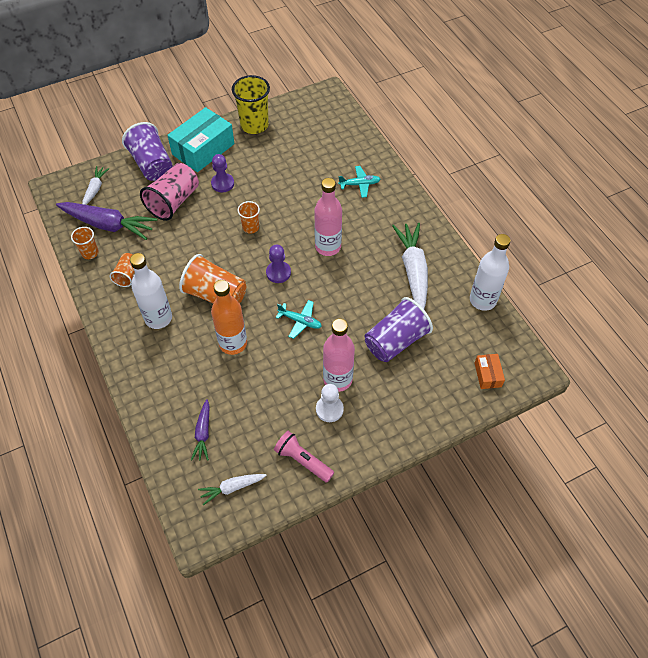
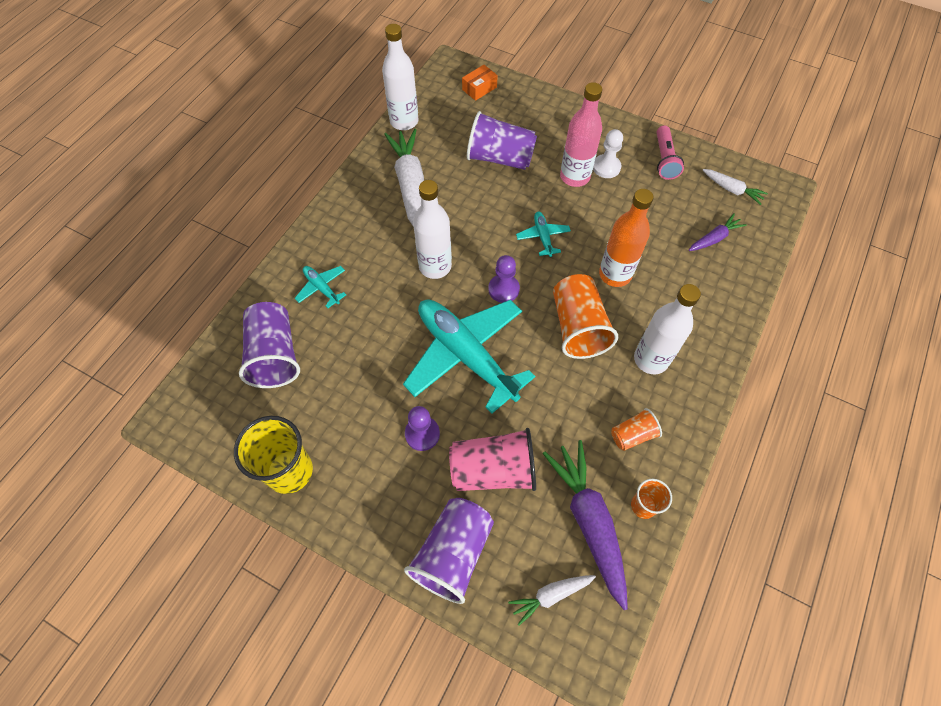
camera: 125 degrees left, 5 degrees up
(203, 149) = (378, 505): turquoise box -> none
(251, 227) = (466, 355): orange cup -> turquoise plane
(328, 247) = (435, 266): pink bottle -> white bottle
(329, 145) = (274, 355): none -> purple cup
(413, 270) = (409, 183): white carrot -> white carrot turned 120 degrees clockwise

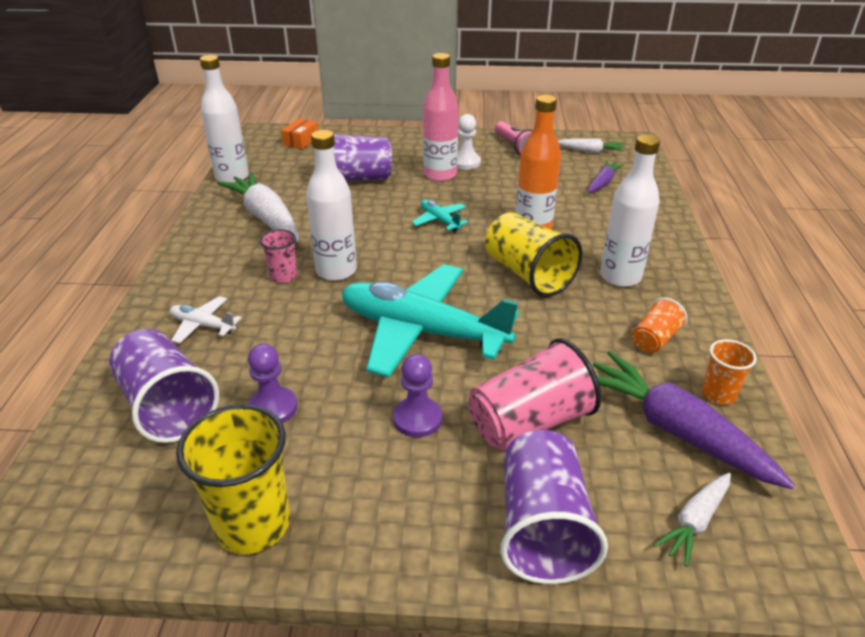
camera: 25 degrees left, 25 degrees down
(321, 288) = (203, 325): turquoise plane -> white plane
(395, 257) = (283, 276): none -> pink cup
(503, 289) = (427, 268): purple pawn -> purple pawn (273, 408)
(578, 327) = (528, 274): orange cup -> yellow cup

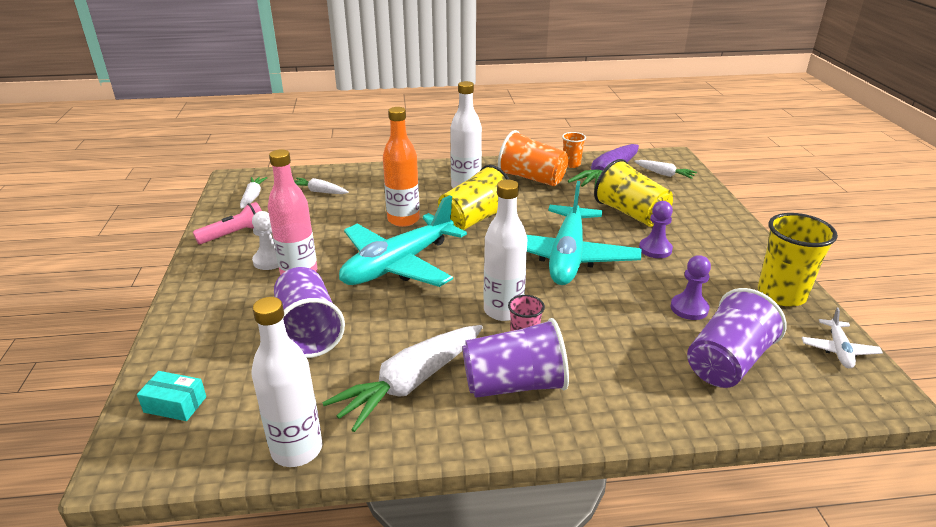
camera: 100 degrees left, 5 degrees down
(203, 325) = (622, 374): white plane -> white plane (838, 350)
(301, 141) = (175, 404): orange box -> turquoise box
(439, 220) = (398, 265): turquoise plane -> turquoise plane, size x2.35
(529, 423) = (631, 214): pink cup -> yellow cup
(542, 527) = (700, 208): purple cup -> purple cup (514, 385)
(603, 182) = (319, 191): purple carrot -> white carrot
(654, 339) = (532, 178): orange cup -> orange cup, size x1.86

